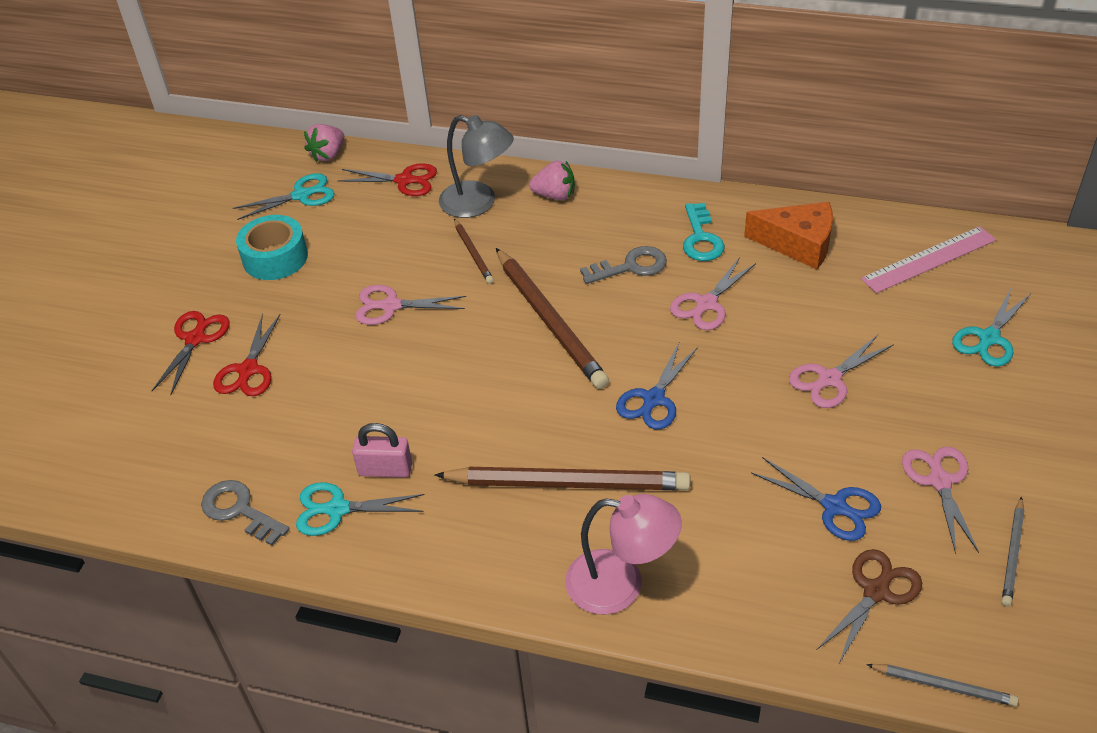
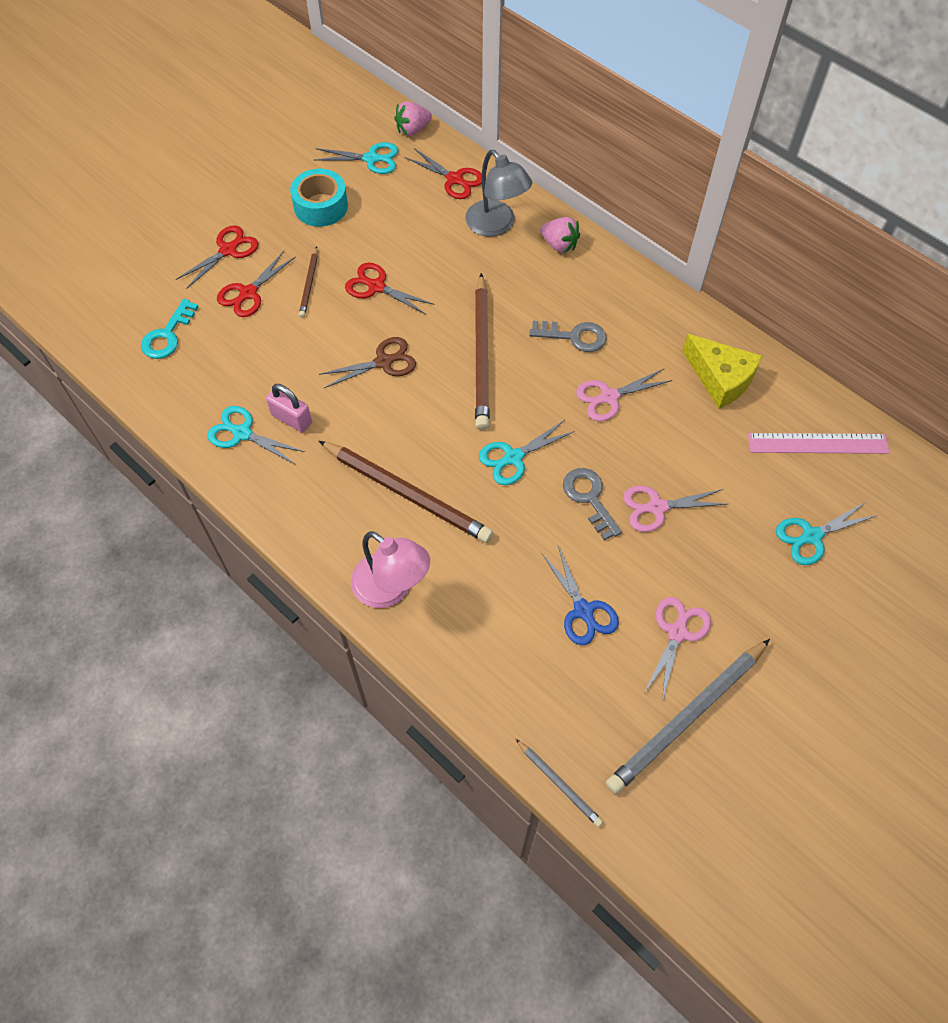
camera: 25 degrees right, 15 degrees up
(239, 510) = (180, 401): grey key -> grey key (589, 498)
(391, 306) = (376, 287): pink scissors -> red scissors
(473, 253) = (464, 269): brown pencil -> brown pencil (309, 284)
(653, 399) = (513, 457): blue scissors -> turquoise scissors
(701, 238) = (646, 337): turquoise key -> turquoise key (167, 335)
(798, 244) = (720, 379): orange cheese -> yellow cheese
(876, 591) = (564, 690): brown scissors -> brown scissors (383, 362)
(1012, 553) = (687, 717): grey pencil -> grey pencil, size x2.03

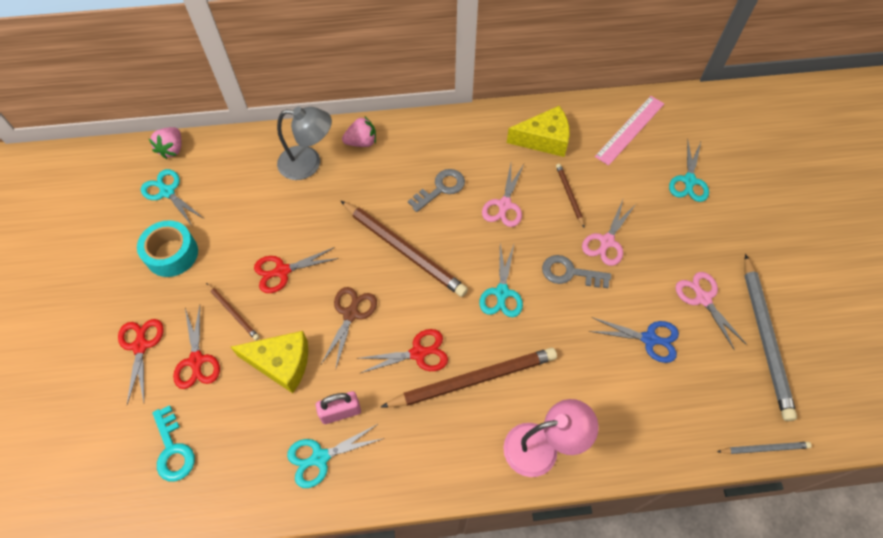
camera: 50 degrees left, 0 degrees up
(296, 348) = (281, 363): none -> yellow cheese
(371, 159) = (167, 192): turquoise scissors -> turquoise scissors turned 90 degrees counterclockwise
(454, 179) = (243, 158): red scissors -> red scissors (418, 353)
(677, 442) = (569, 195): none -> brown pencil

